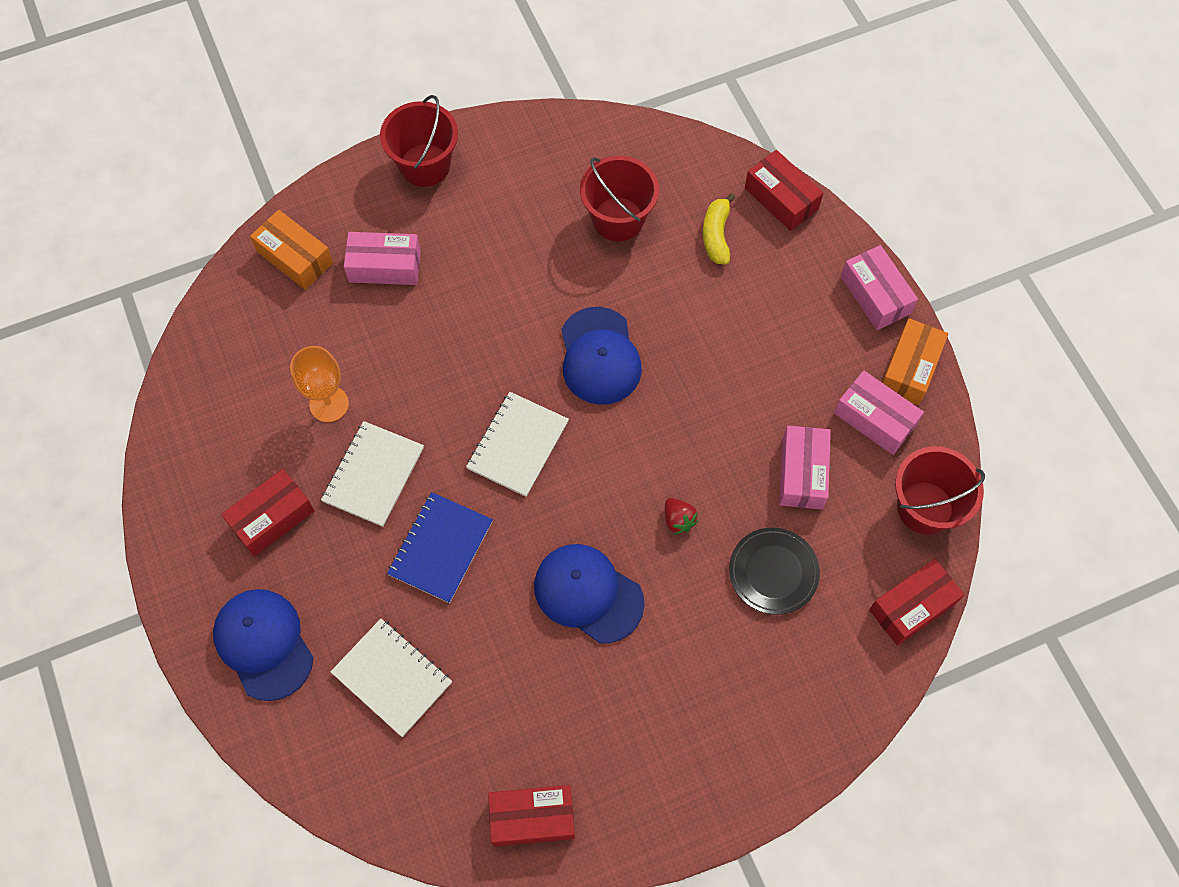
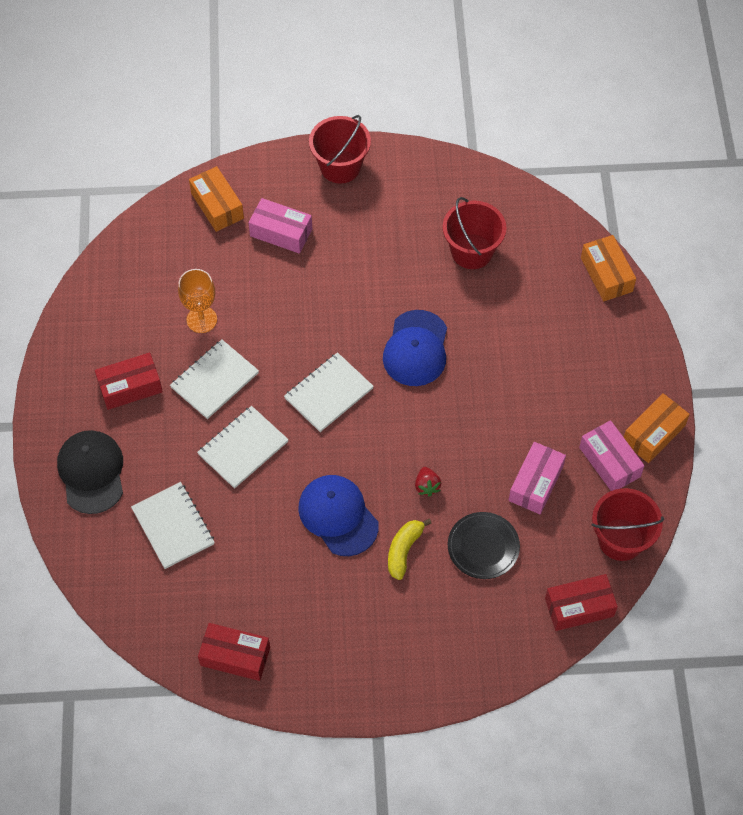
camera: 20 degrees right, 5 degrees down
(264, 644) = (91, 472): blue cap -> black cap
(440, 548) = (243, 448): blue notebook -> white notebook
(716, 235) = (543, 287): yellow banana -> yellow banana (404, 550)
(781, 198) = (606, 274): red box -> orange box
(875, 295) = (650, 370): pink box -> none

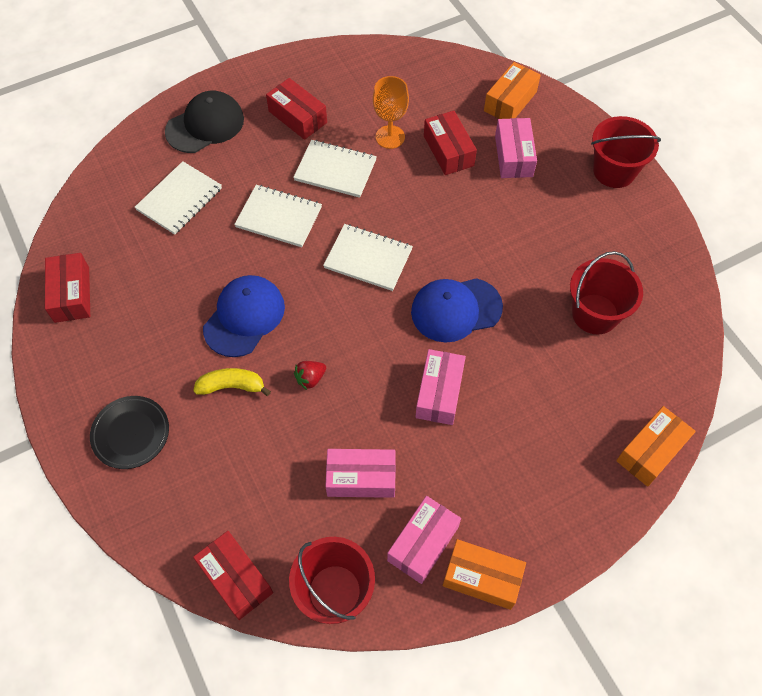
camera: 65 degrees right, 0 degrees up
(245, 280) = (448, 151): none -> red box
(483, 547) = (266, 456): black plate -> black plate (131, 434)
(487, 395) = (439, 393): none -> pink box

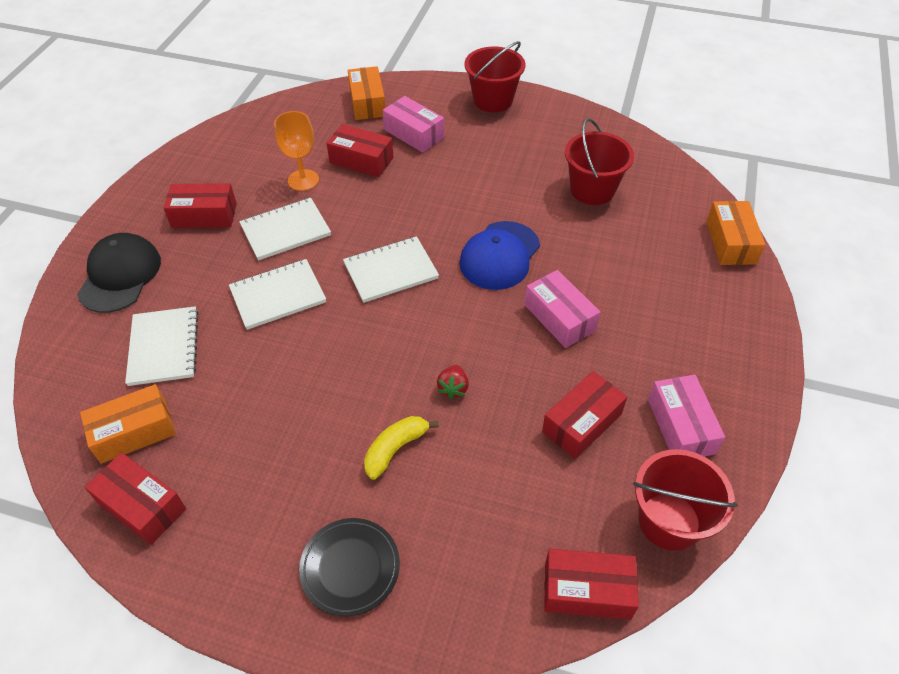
camera: 45 degrees left, 10 degrees down
(244, 317) = (340, 389): blue cap -> none
(361, 478) = (582, 423): pink box -> red box
(482, 578) = (745, 411): orange box -> orange box (134, 432)

